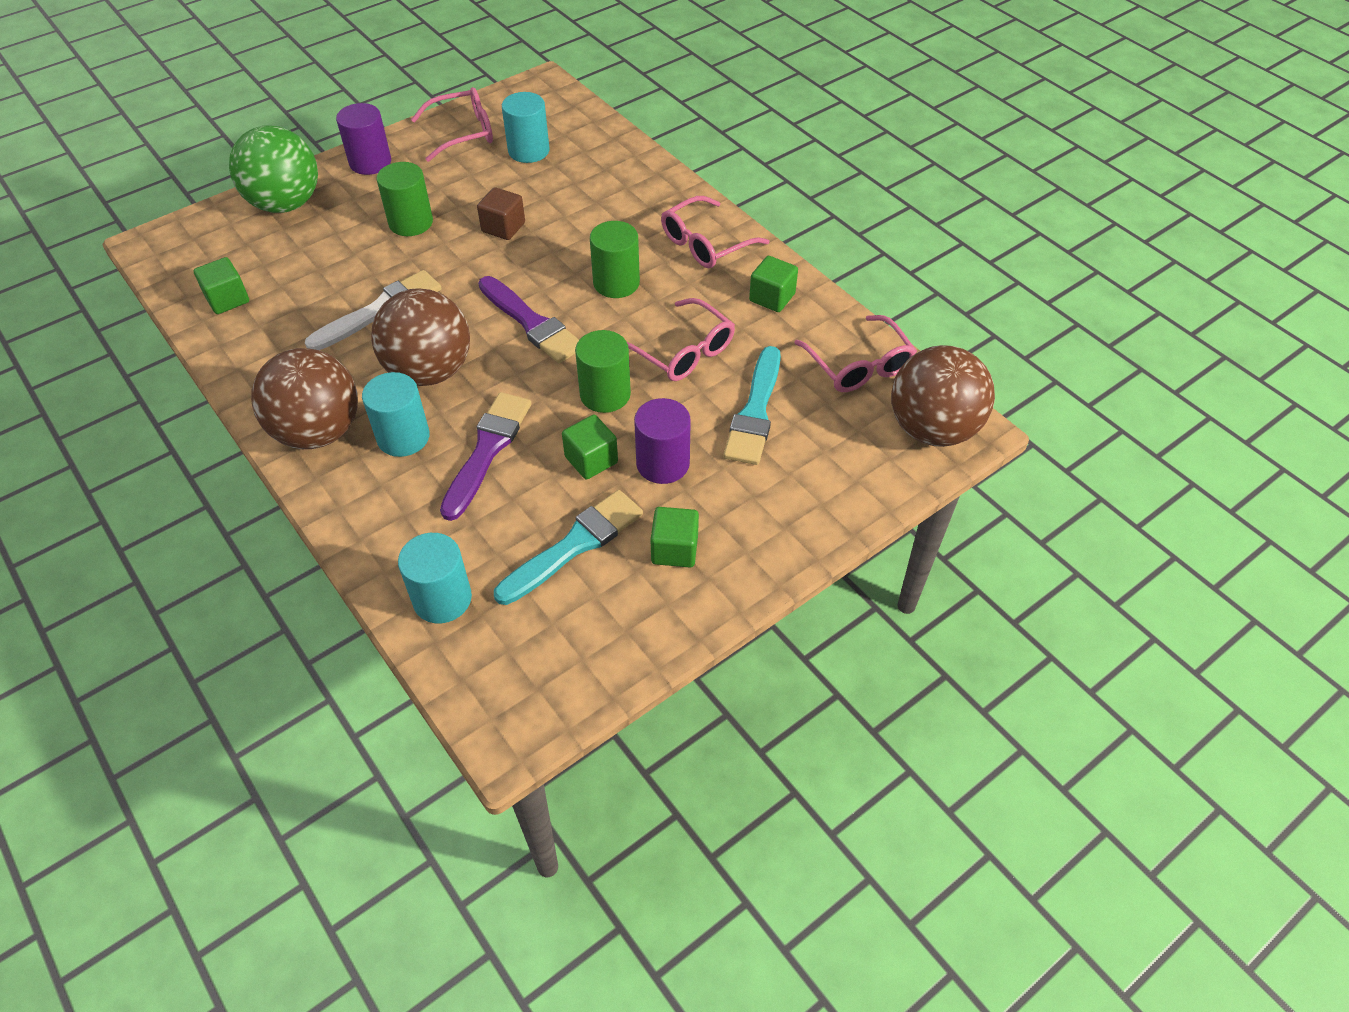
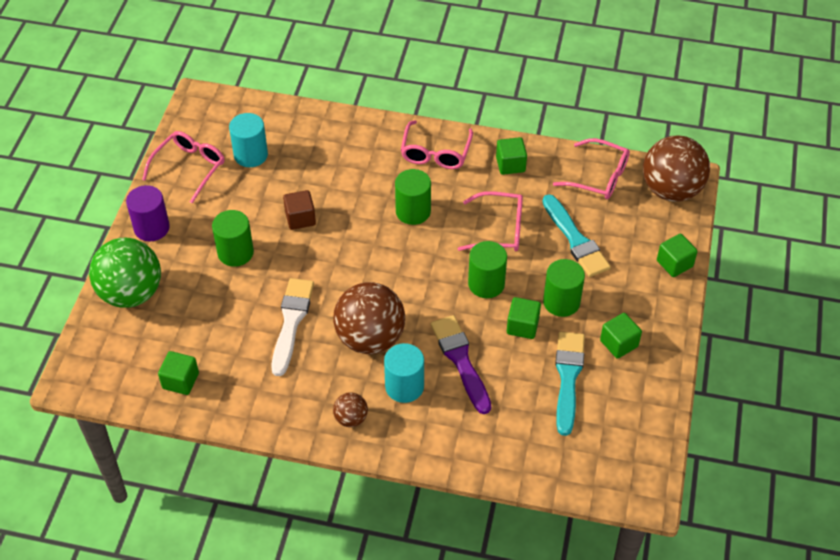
camera: 40 degrees left, 0 degrees up
(318, 432) = (351, 418): brown ball -> brown ball, size x0.47
(442, 599) = (535, 455): turquoise cylinder -> none
(532, 323) = (394, 269): purple brush -> none
(663, 463) = (561, 302): purple cylinder -> green cylinder
(844, 509) = (674, 263): none -> green cube

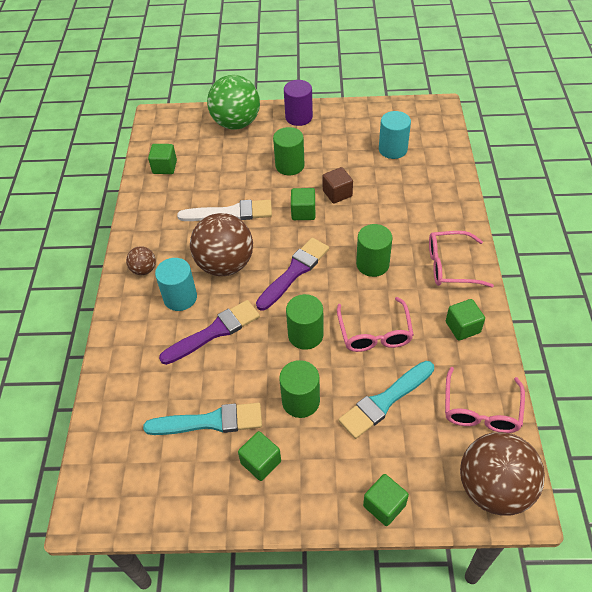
camera: 80 degrees right, 0 degrees up
(189, 168) = (364, 120): pink glasses -> none
(401, 278) = (294, 272): none -> purple brush
(522, 326) = (263, 373): green cube -> green cube (303, 212)

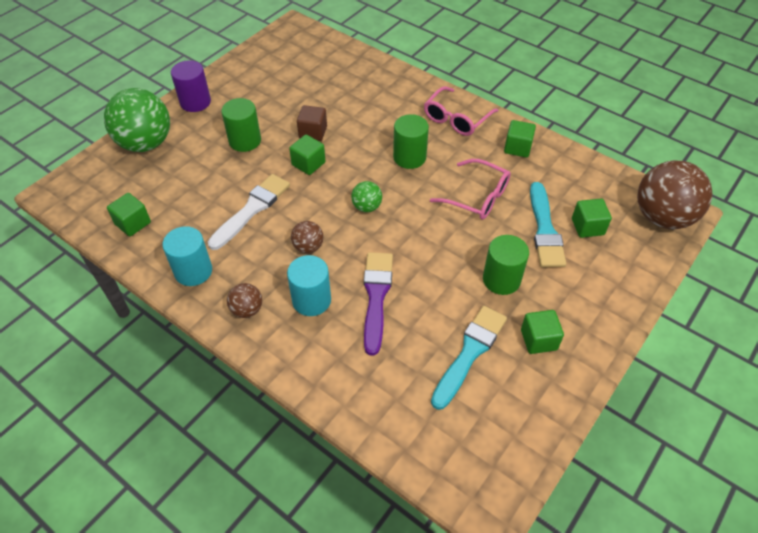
camera: 55 degrees left, 0 degrees up
(225, 264) = (308, 247): brown ball -> brown ball, size x0.47
(294, 272) = (367, 207): purple brush -> green ball
(305, 335) = (439, 238): green cylinder -> none
(384, 505) = (634, 285): green cube -> green cube (587, 227)
(393, 149) = (305, 75): turquoise cylinder -> turquoise cylinder (193, 271)
(481, 410) = (595, 183): pink glasses -> none

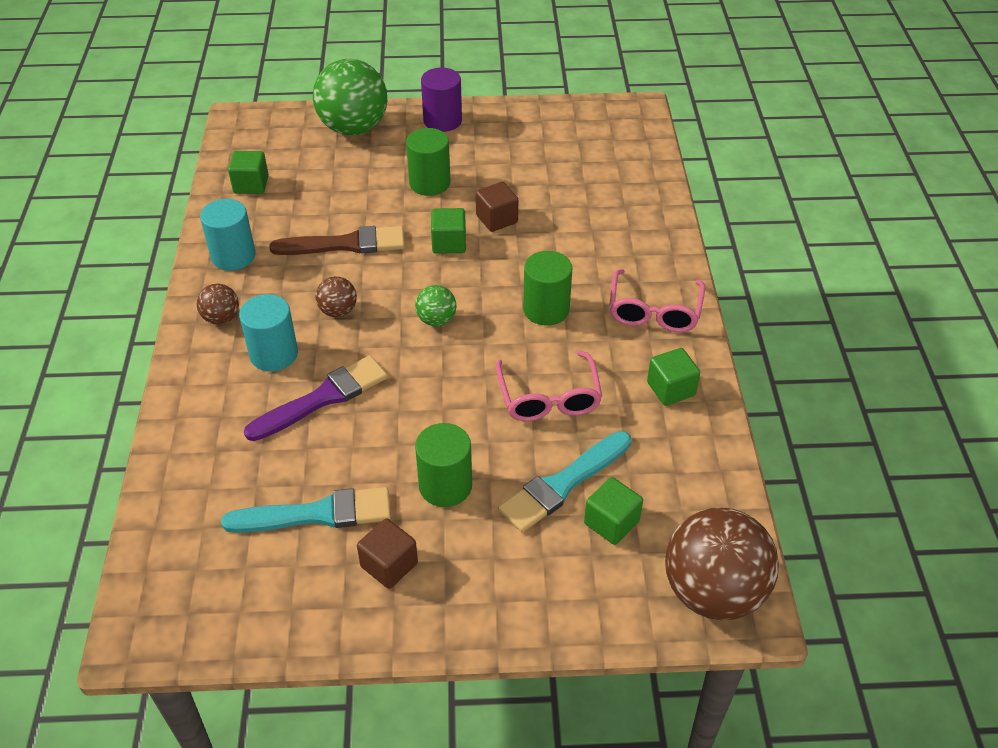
camera: 50 degrees right, 5 degrees down
(252, 209) = (346, 244): white brush -> brown brush
(456, 119) = (654, 311): pink glasses -> pink glasses turned 75 degrees counterclockwise
(538, 340) = (389, 565): green cube -> brown cube

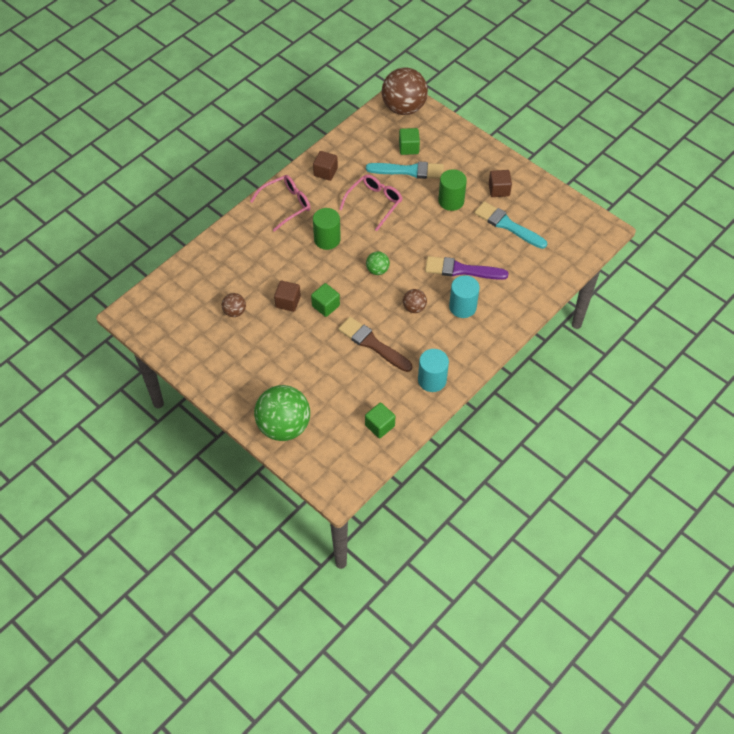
camera: 135 degrees left, 10 degrees up
(221, 318) = (469, 345): brown ball -> brown ball (234, 312)
(429, 183) = (291, 351): green cylinder -> none
(442, 120) = (232, 391): purple cylinder -> none
(671, 389) = (325, 172): green cube -> brown cube

